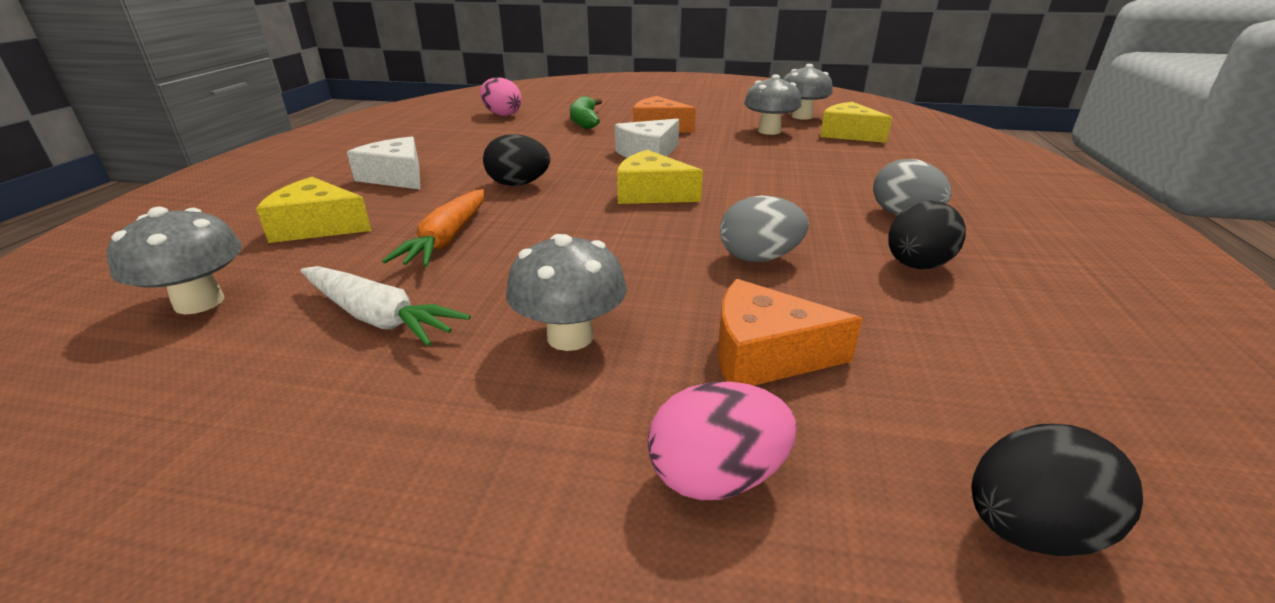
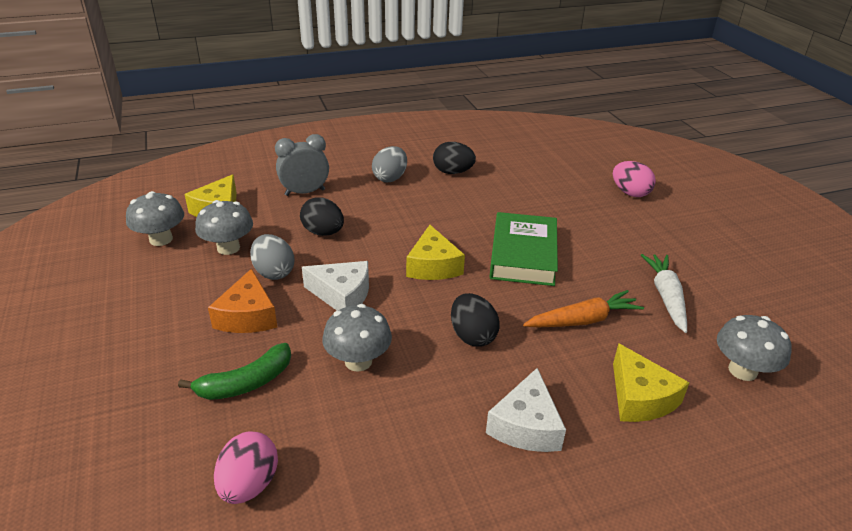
camera: 120 degrees left, 5 degrees up
(570, 336) = (608, 238): grey mushroom -> grey mushroom (358, 361)
(613, 247) = (523, 254): none -> green book
(759, 258) = (487, 210): grey egg -> grey egg (274, 272)
(765, 354) = (563, 195): orange cheese -> none
(874, 167) = (305, 192): none -> grey clock
(1029, 530) = (588, 153): black egg -> black egg (323, 232)

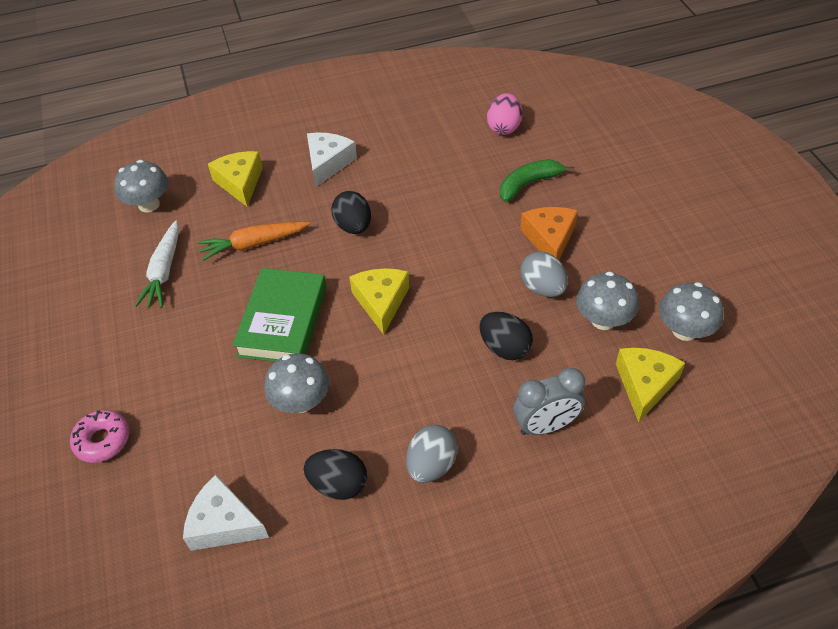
camera: 175 degrees left, 15 degrees up
(342, 295) = (469, 263): white cheese -> white cheese (224, 523)
(358, 361) = (447, 202): grey mushroom -> grey mushroom (301, 401)
(630, 193) = (102, 440): pink egg -> pink donut

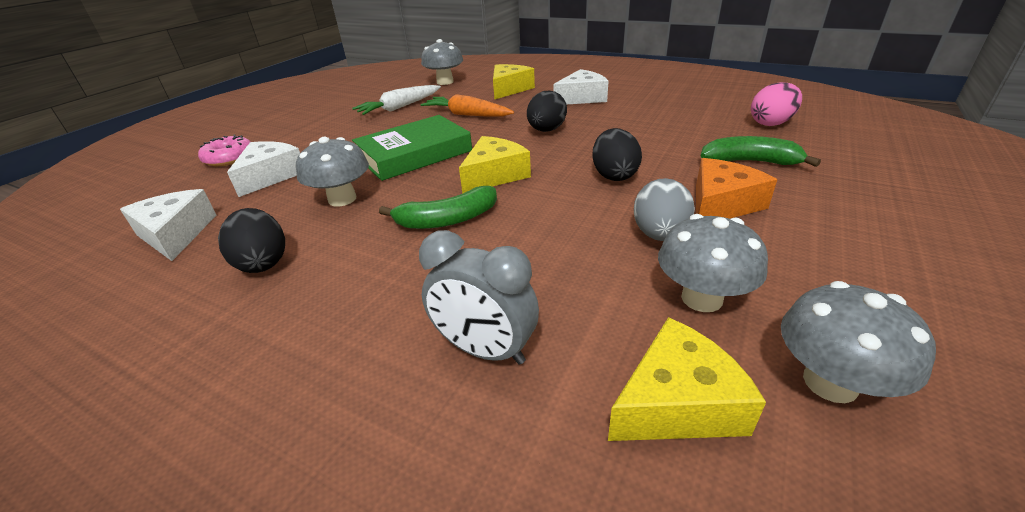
camera: 45 degrees right, 15 degrees down
(192, 426) = (271, 176): none -> white cheese
(407, 364) = (447, 220): none -> green banana
(431, 465) = (337, 300): grey egg -> none
(505, 348) = (548, 257): black egg -> black egg (614, 175)

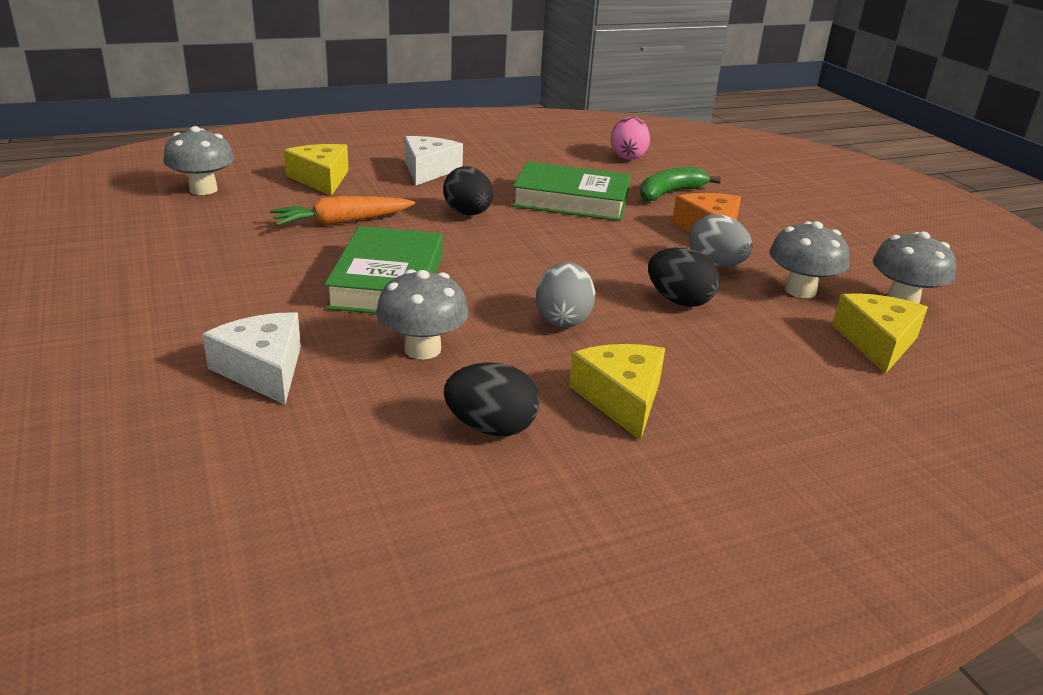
camera: 55 degrees left, 5 degrees down
(176, 234) = (317, 468): white cheese -> none
(229, 158) = (123, 381): pink donut -> none
(399, 107) = (222, 238): white carrot -> none
(447, 220) = (563, 319): green banana -> grey egg
(485, 350) = (766, 375): grey clock -> none
(494, 175) = (516, 270): yellow cheese -> yellow cheese (621, 399)
(614, 175) = (607, 234): black egg -> black egg (679, 301)
(641, 142) = (571, 200): none -> green book

